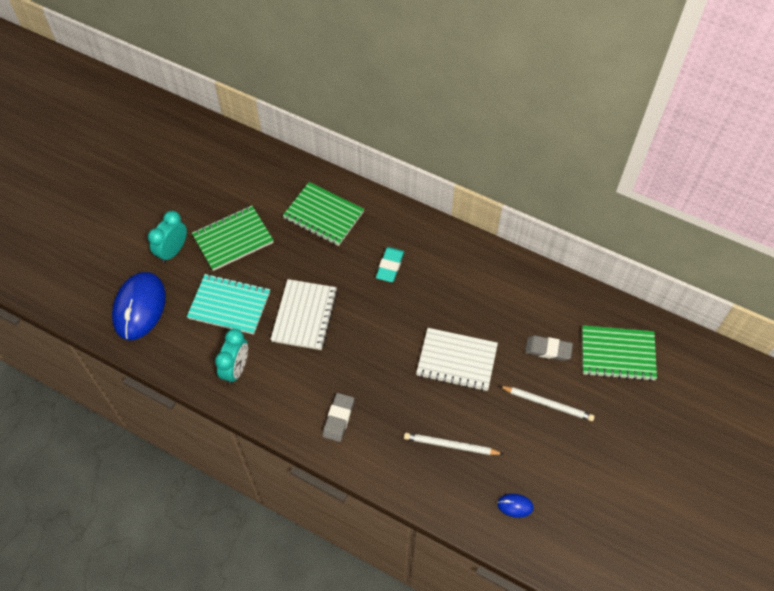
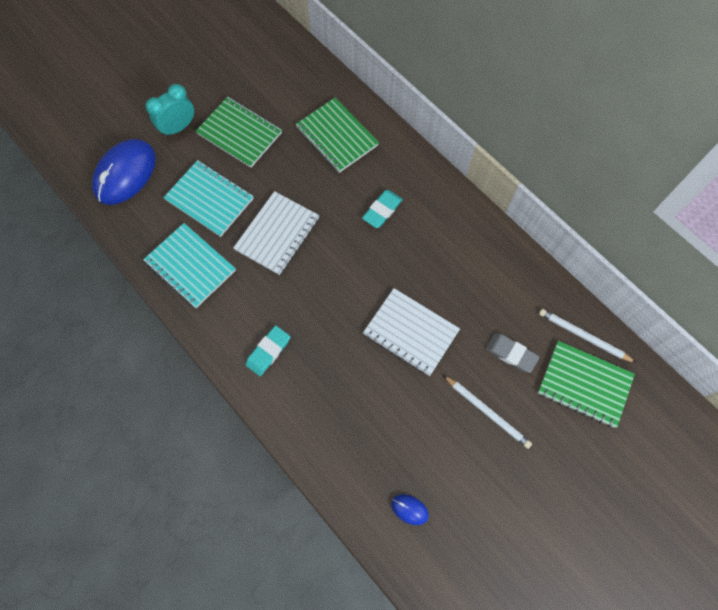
camera: 20 degrees right, 10 degrees up
(233, 239) = (239, 133): green notebook -> green notebook turned 45 degrees clockwise
(236, 369) = (190, 266): turquoise clock -> turquoise notebook
(338, 418) = (268, 351): grey eraser -> turquoise eraser
(451, 445) = (369, 420): white pencil -> white pencil (583, 336)

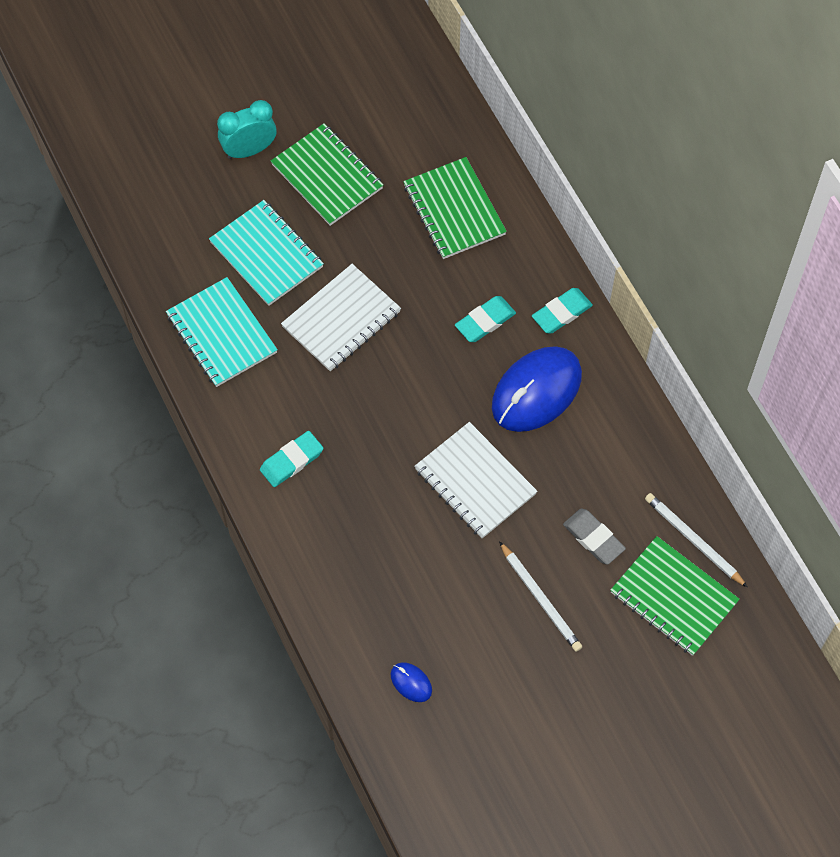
camera: 15 degrees right, 5 degrees down
(125, 174) = (167, 196): blue mouse -> blue mouse (536, 391)
(434, 191) = (561, 313): none -> turquoise eraser

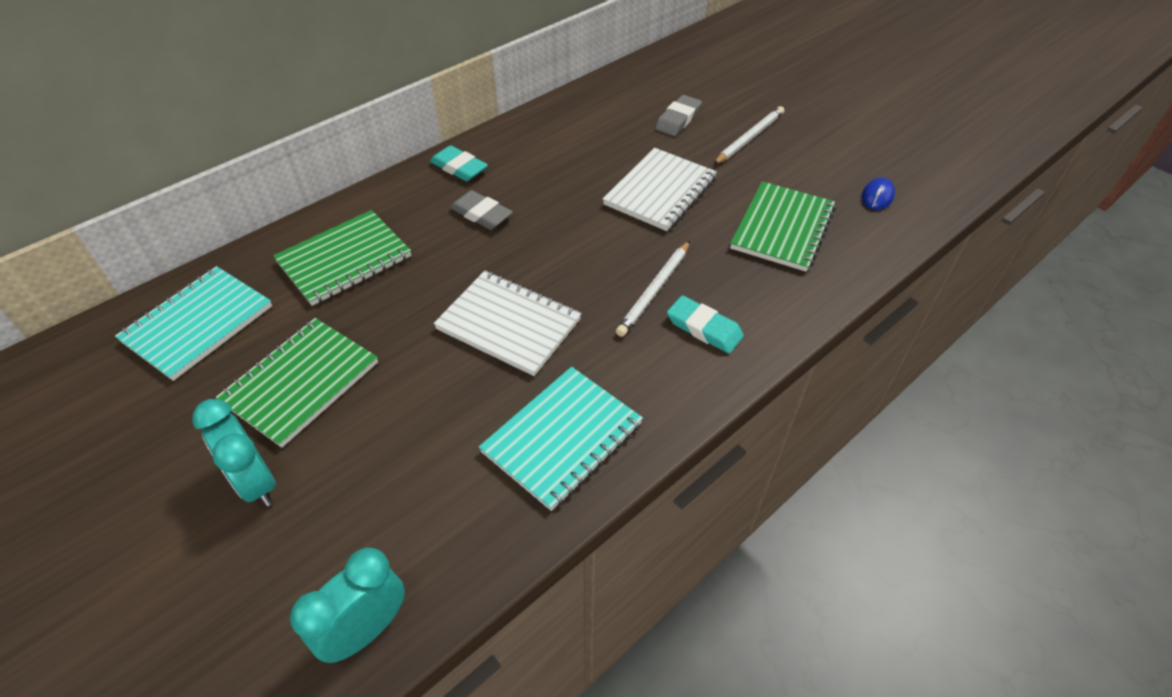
camera: 105 degrees left, 15 degrees down
(127, 205) = (366, 629): none -> turquoise clock
(266, 254) = (430, 419): turquoise notebook -> turquoise notebook (198, 324)
(485, 321) = (481, 214): turquoise eraser -> grey eraser
(536, 391) = (549, 170): blue mouse -> none
(673, 597) = (705, 77): green notebook -> green notebook (782, 228)
(693, 541) = (652, 74): white pencil -> white pencil (655, 290)

